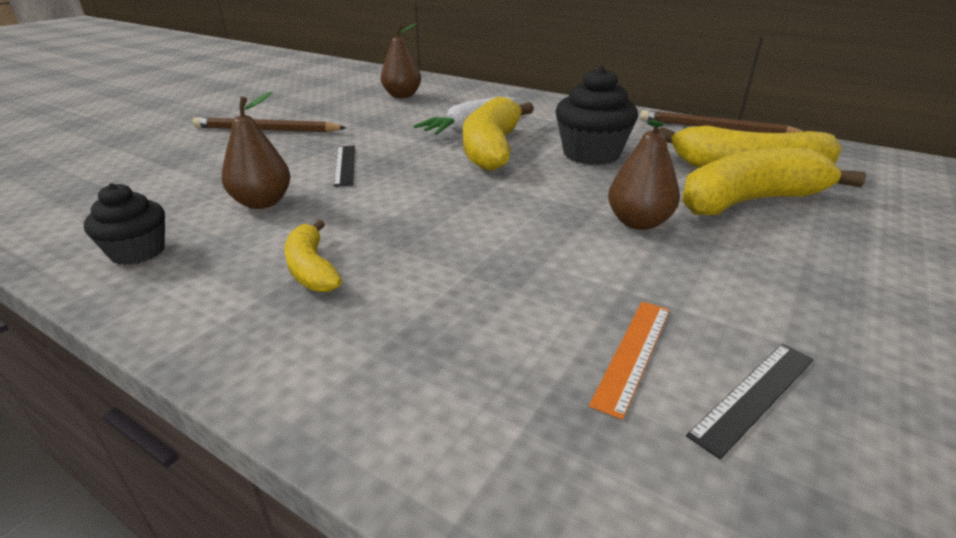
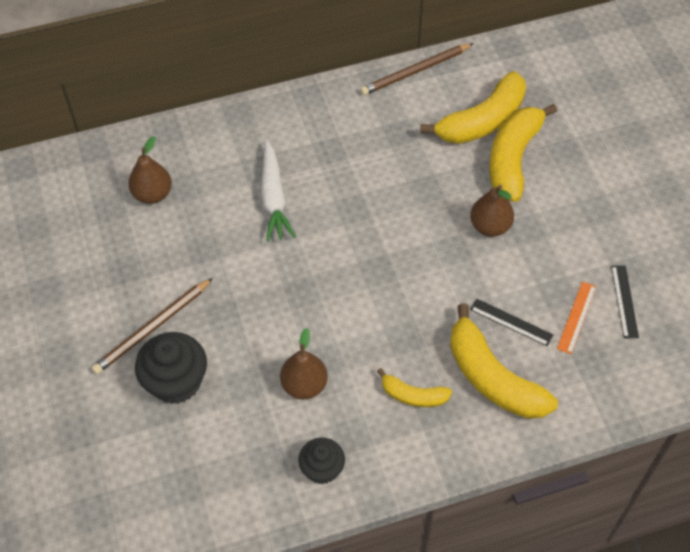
camera: 50 degrees left, 25 degrees up
(345, 165) = (280, 313): black ruler -> black ruler (511, 322)
(492, 148) = (330, 216): yellow banana -> yellow banana (492, 378)
(591, 154) = (391, 172): black cupcake -> black cupcake (176, 381)
(633, 353) = (576, 317): orange ruler -> orange ruler turned 45 degrees clockwise

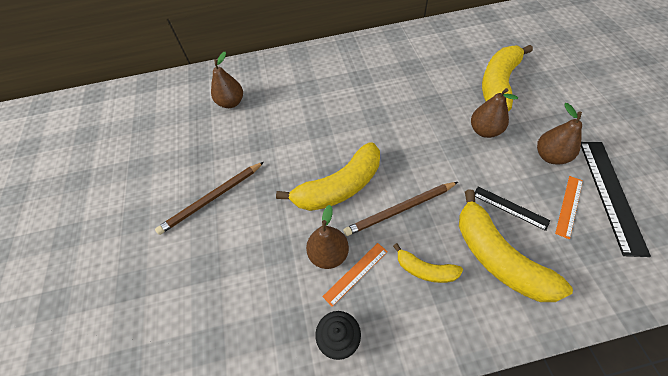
camera: 10 degrees right, 0 degrees up
(176, 381) = (222, 244): black cupcake -> none
(274, 198) = (317, 107): white carrot -> none
(336, 404) = (356, 273): none -> orange ruler
(415, 71) = (422, 30): brown pencil -> brown pencil (400, 210)
(482, 121) = (472, 59): yellow banana -> yellow banana (339, 187)
(564, 257) = (550, 156): none -> brown pear
(624, 301) = (610, 194): black ruler -> black ruler, size x1.80

